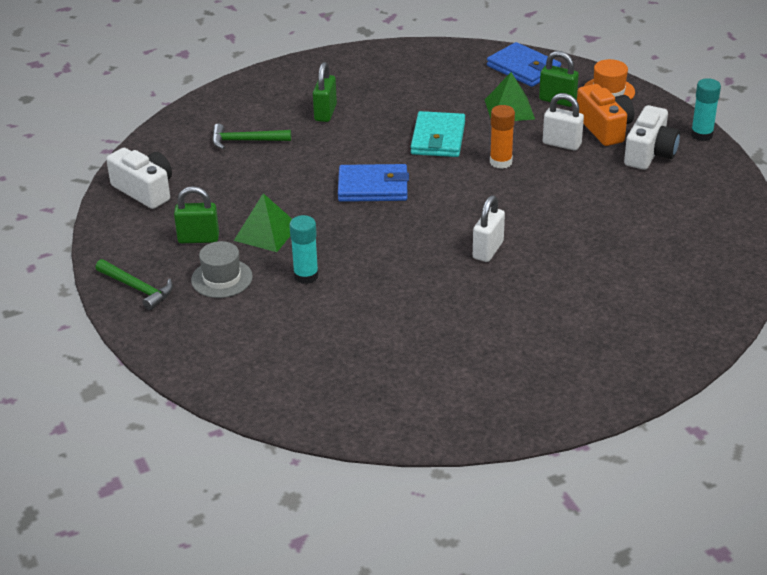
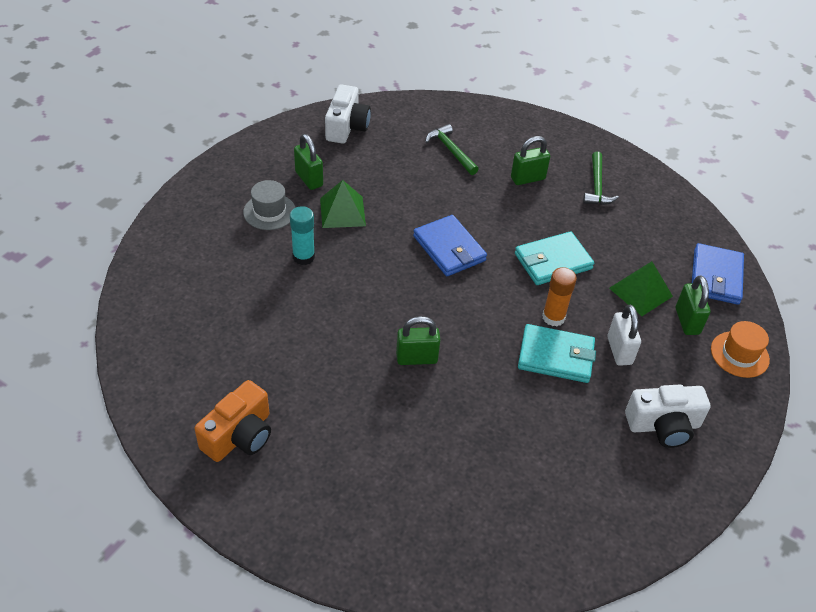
camera: 55 degrees right, 10 degrees up
(137, 288) = (229, 174): green hammer -> green hammer (597, 186)
(488, 250) = (416, 358): white padlock -> green padlock
(543, 177) = (556, 356): none -> turquoise wallet
(604, 128) = (674, 374): orange camera -> orange camera (239, 435)
(701, 135) = (735, 459): turquoise glue stick -> none

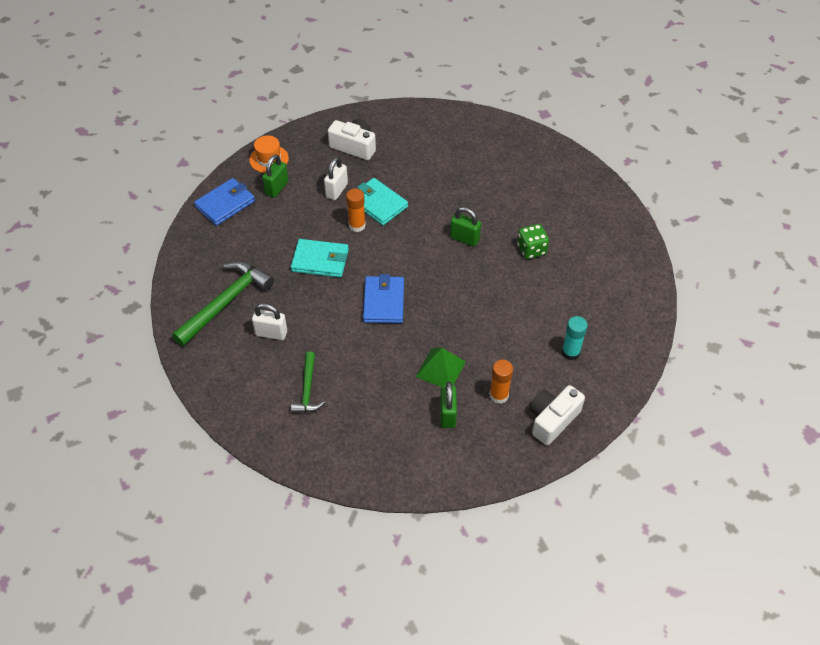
camera: 145 degrees left, 5 degrees up
(239, 435) = (599, 241): orange camera -> none
(269, 212) = (499, 395): grey hat -> orange glue stick
(303, 257) = (494, 342): turquoise glue stick -> turquoise glue stick (570, 352)
(324, 381) = (531, 249): none -> green dice
(346, 127) = (377, 460): white camera -> white camera (552, 420)
(527, 178) = (271, 333): green padlock -> white padlock
(597, 186) = (226, 302): green hammer -> green hammer, size x1.75
(640, 292) = (284, 216): green pyramid -> none

